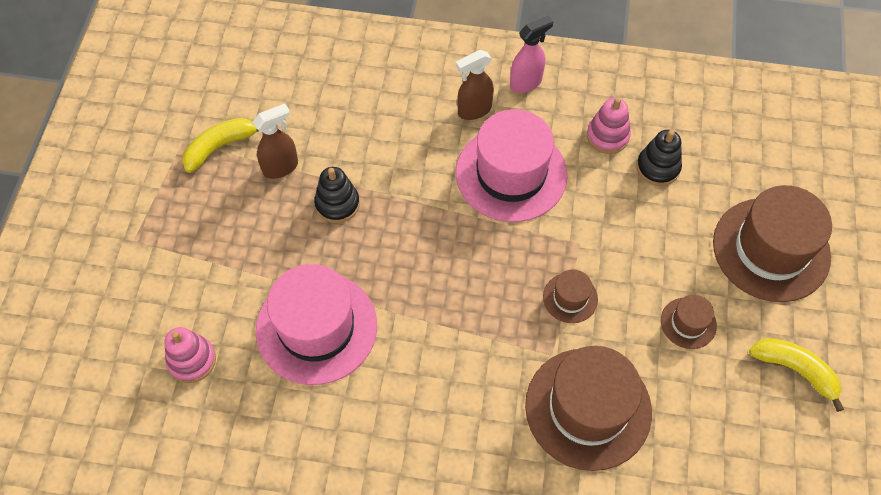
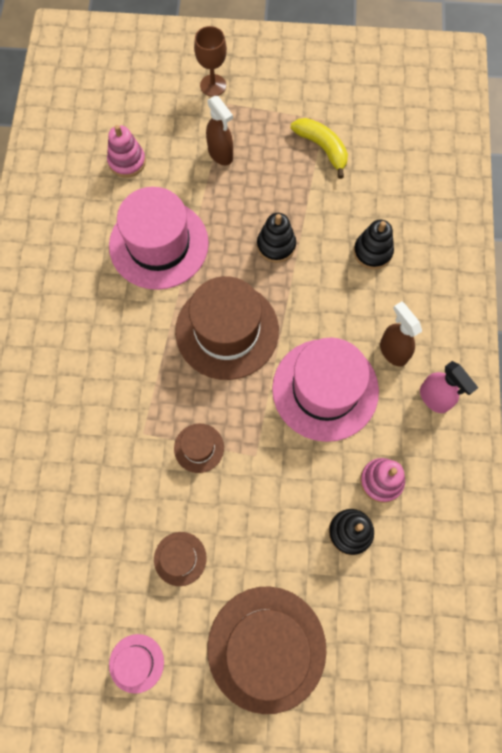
camera: 85 degrees right, 10 degrees up
(102, 254) = (213, 85): none -> brown goblet
(281, 167) = (307, 197): brown spray bottle -> brown spray bottle (220, 154)
(359, 114) = (372, 252): none -> black stacking toy
(588, 408) = (94, 466): brown hat -> brown hat (227, 330)
(795, 370) = (136, 663): yellow banana -> pink hat

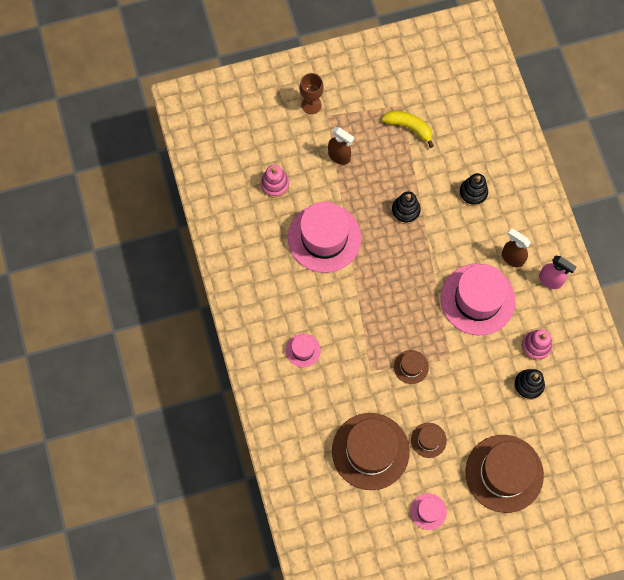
camera: 20 degrees left, 0 degrees up
(67, 375) = (303, 350): none -> pink hat
(227, 330) = (397, 282): brown hat -> brown hat (370, 451)

